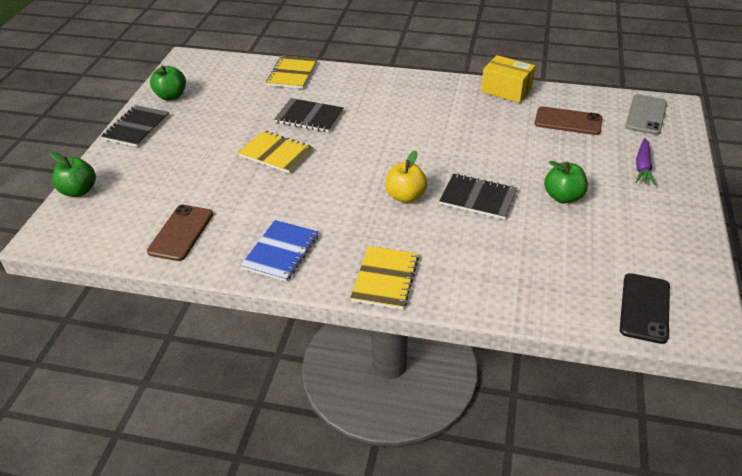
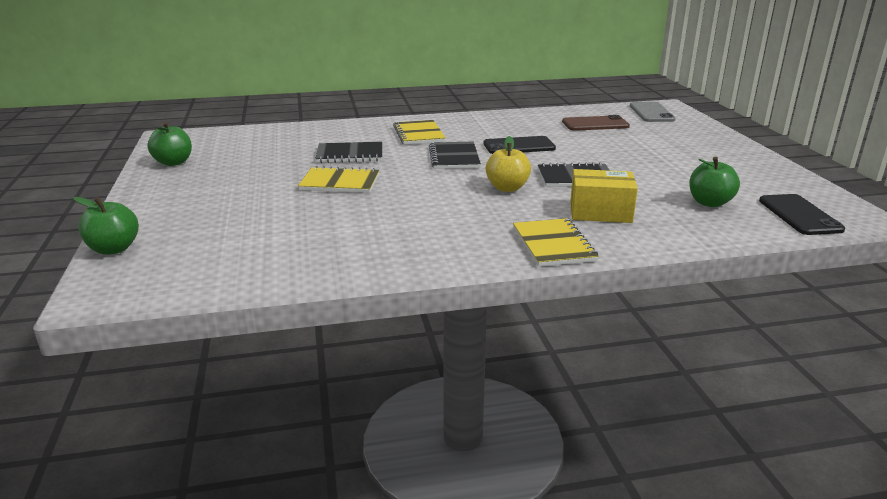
camera: 25 degrees left, 15 degrees down
(136, 127) = (150, 190): black notebook -> black notebook (454, 157)
(181, 233) = (286, 256): brown phone -> none
(281, 252) = (421, 248): blue notebook -> none
(292, 74) = (301, 131): yellow notebook -> yellow notebook (419, 134)
(464, 139) = (519, 146): none -> black phone
(506, 90) = (521, 115): yellow box -> yellow box (600, 212)
(563, 197) = (647, 165): green apple -> green apple (709, 203)
(642, 167) = (687, 139): purple carrot -> none

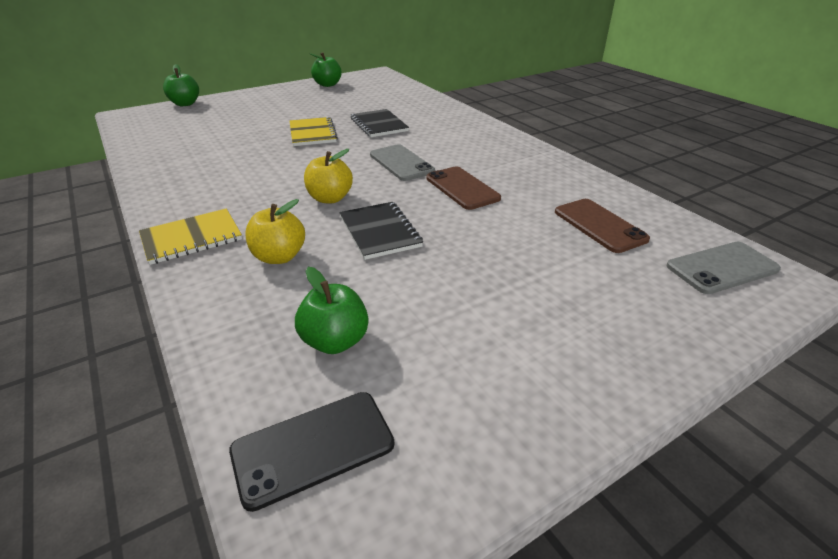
camera: 70 degrees right, 10 degrees up
(419, 134) = (455, 139): yellow notebook -> none
(454, 157) = (401, 163): black notebook -> grey phone
(519, 146) = (462, 188): black phone -> brown phone
(600, 212) = (279, 257): yellow box -> yellow apple

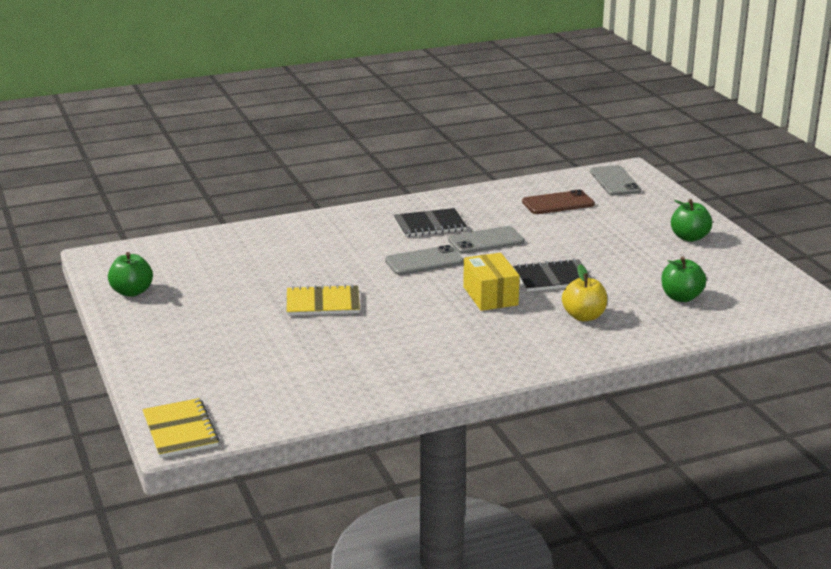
camera: 80 degrees left, 10 degrees down
(185, 104) = (153, 395): green apple -> green apple (689, 237)
(191, 238) = (549, 354): yellow notebook -> yellow notebook (180, 430)
(313, 447) = (760, 304): black phone -> none
(330, 198) = (490, 296): yellow apple -> yellow box
(379, 125) = (314, 266): black notebook -> black notebook (429, 225)
(462, 188) = (486, 241): brown phone -> grey phone

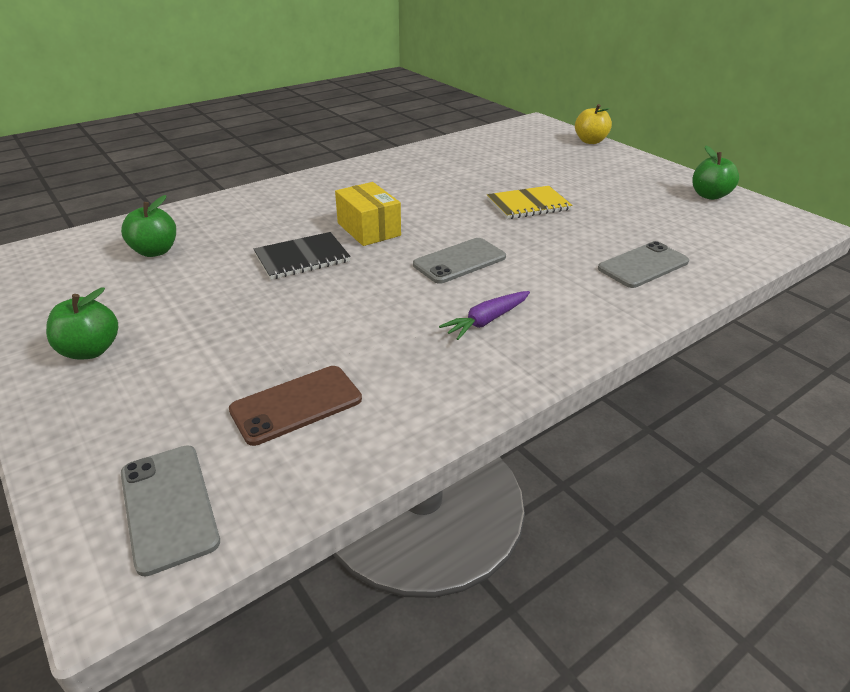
camera: 165 degrees right, 10 degrees up
(180, 430) = (539, 125): yellow notebook -> none
(429, 225) = (486, 321): black notebook -> purple carrot
(486, 241) = (396, 302): grey phone -> grey phone (643, 265)
(584, 316) = (269, 219): yellow apple -> yellow apple (590, 141)

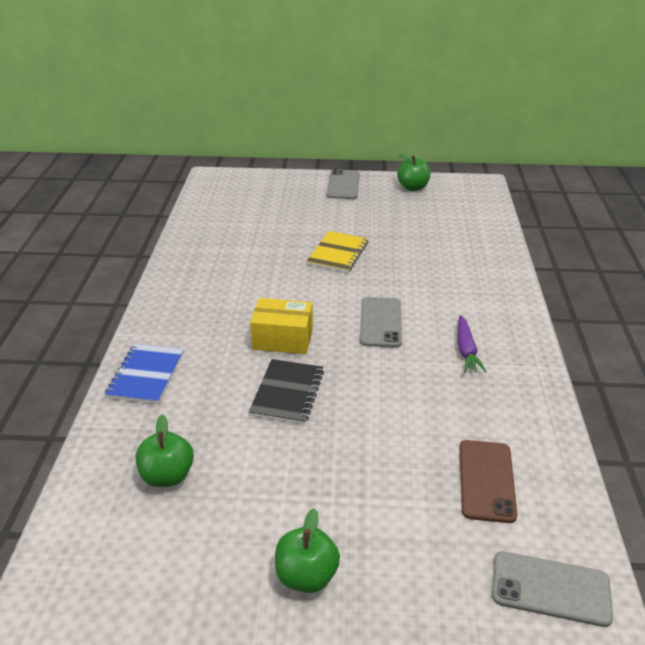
camera: 50 degrees left, 0 degrees up
(255, 200) = (146, 375): none -> blue notebook
(590, 141) = (279, 177): yellow apple -> none
(643, 265) = (465, 259): grey phone -> grey phone (343, 185)

